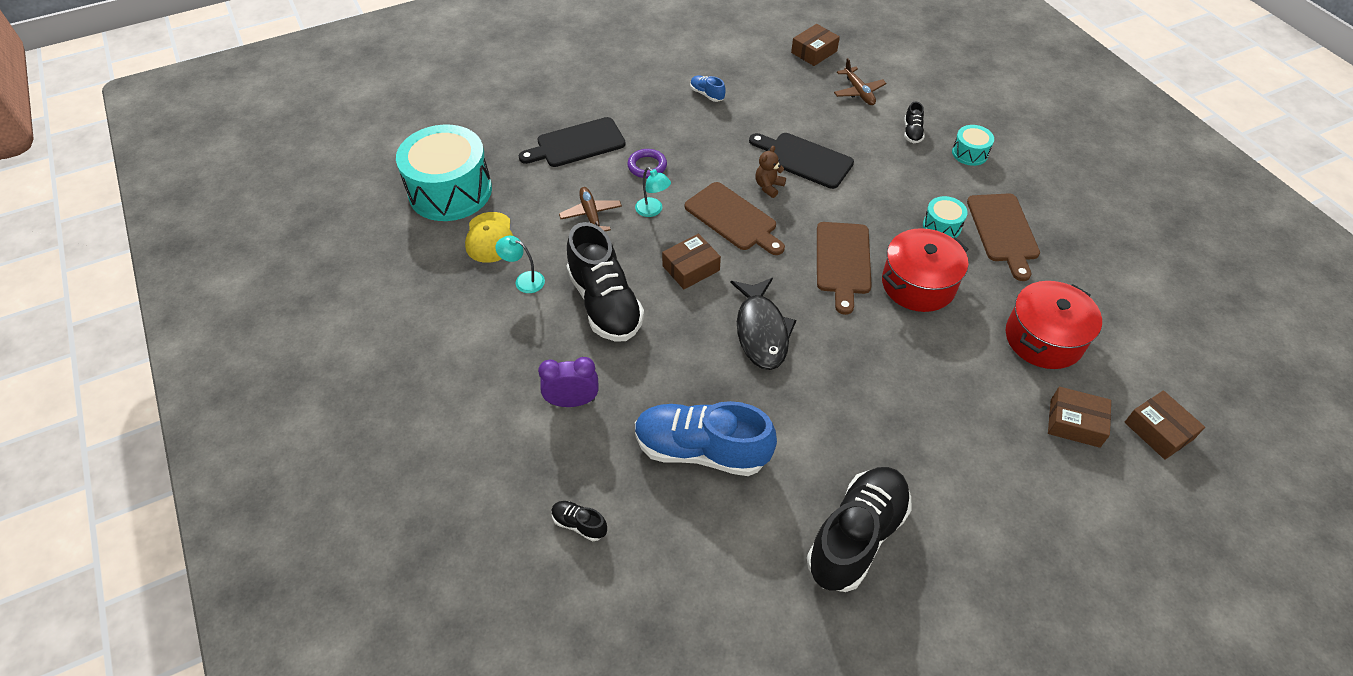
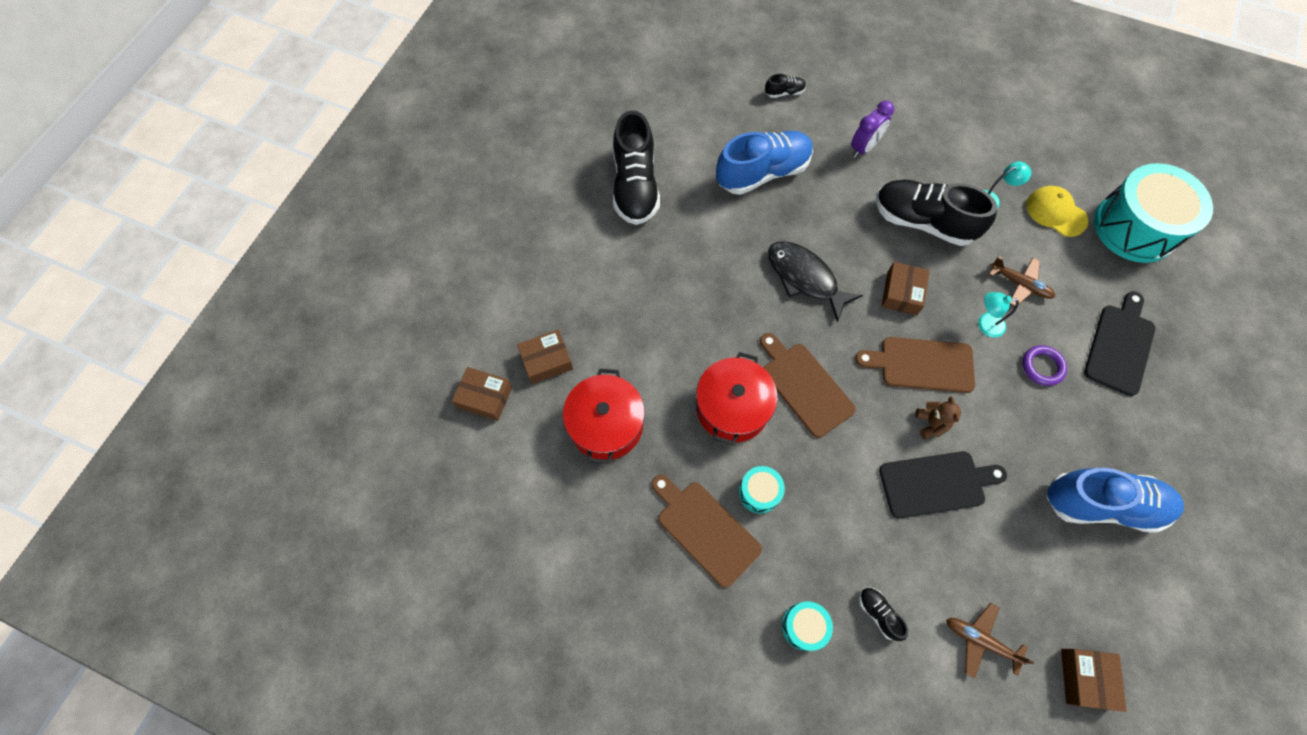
camera: 140 degrees right, 15 degrees up
(707, 94) = (1101, 504): blue shoe -> blue shoe, size x2.36

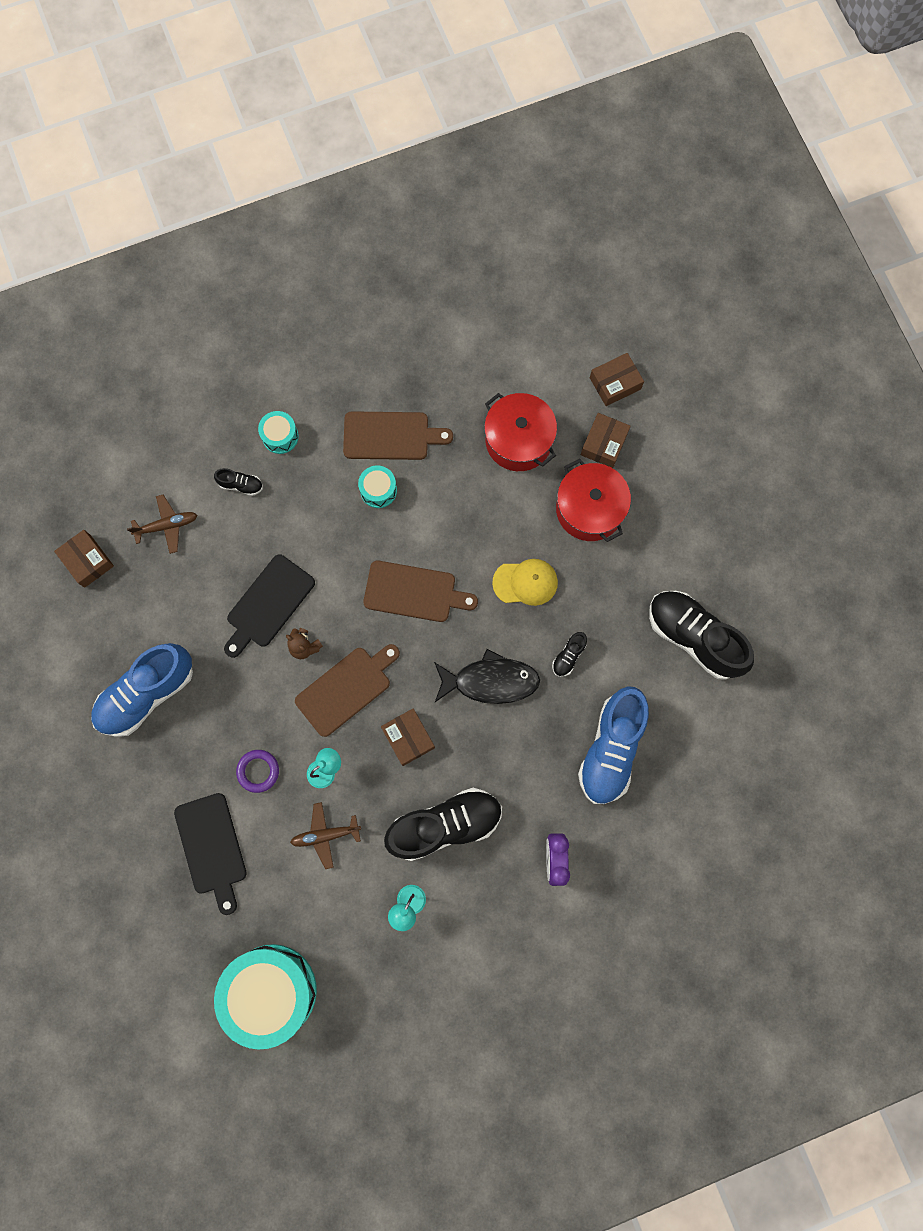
camera: 135 degrees right, 10 degrees up
(732, 408) = (448, 530): red pot -> red pot (589, 509)
(784, 92) = (673, 855): black shoe -> black shoe (568, 656)
(1055, 212) = (346, 943): yellow cap -> yellow cap (525, 582)

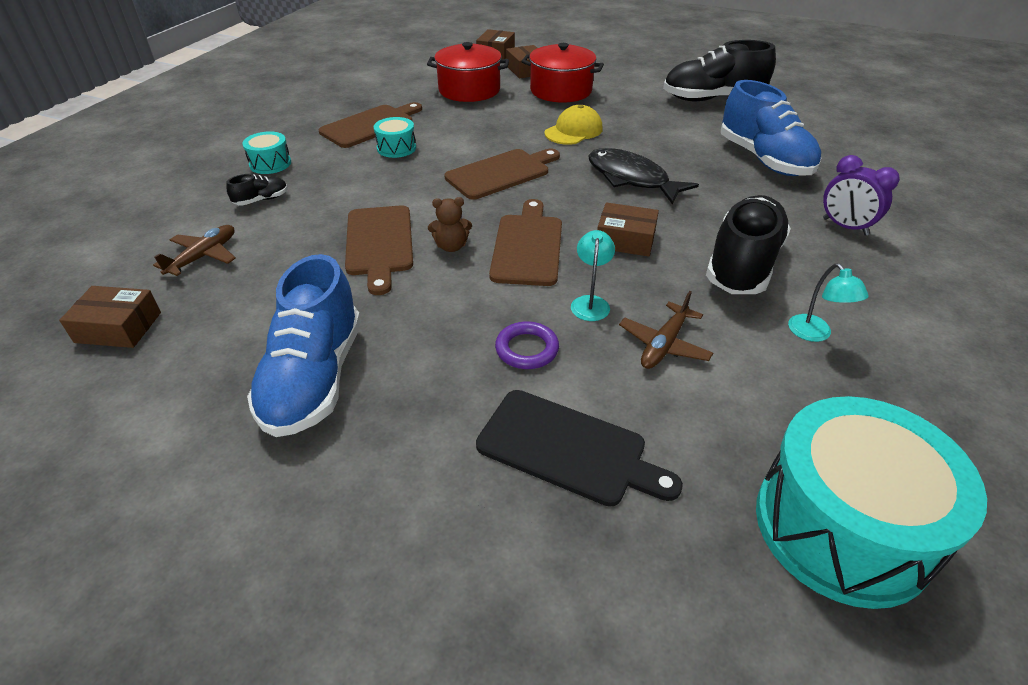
camera: 45 degrees left, 35 degrees down
(268, 604) = (379, 244): black cutting board -> brown cutting board
(490, 681) = (631, 178): black fish -> black fish turned 90 degrees counterclockwise
(568, 656) = (659, 142): black shoe -> none

